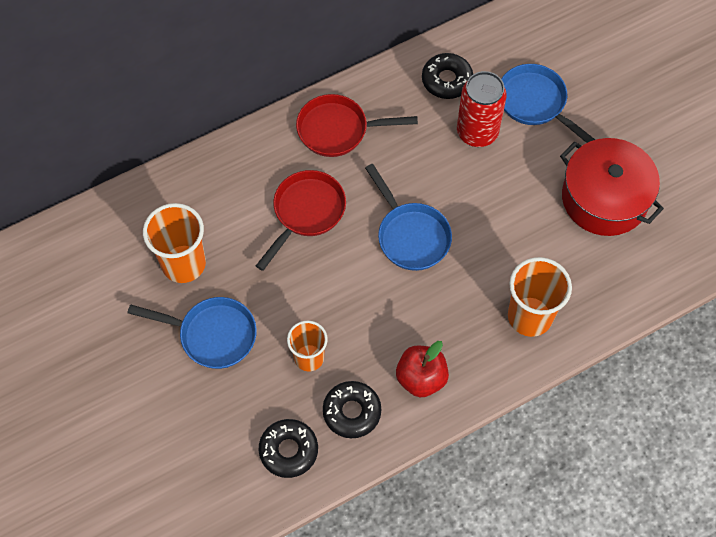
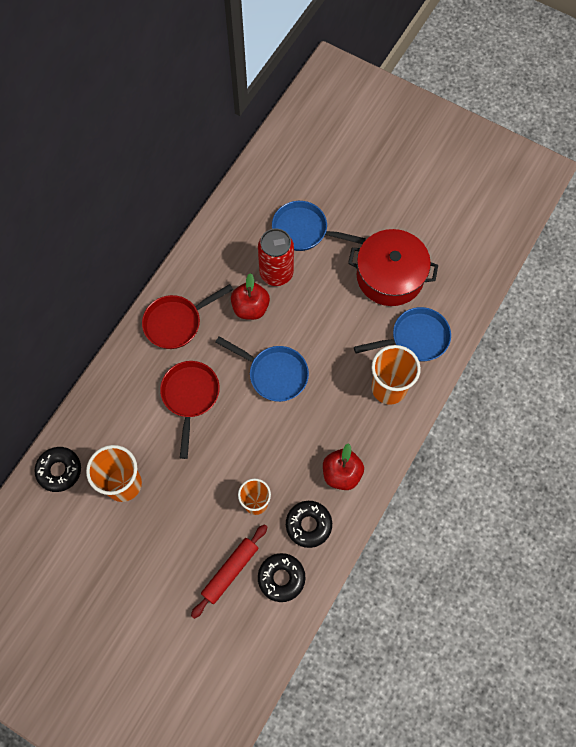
camera: 30 degrees left, 5 degrees up
(212, 335) = (176, 525): blue pan -> blue pan (415, 338)
(239, 413) = (230, 571): none -> red rolling pin
(426, 154) = (250, 308): none -> red apple
(447, 80) = (232, 245): black donut -> black donut (59, 470)

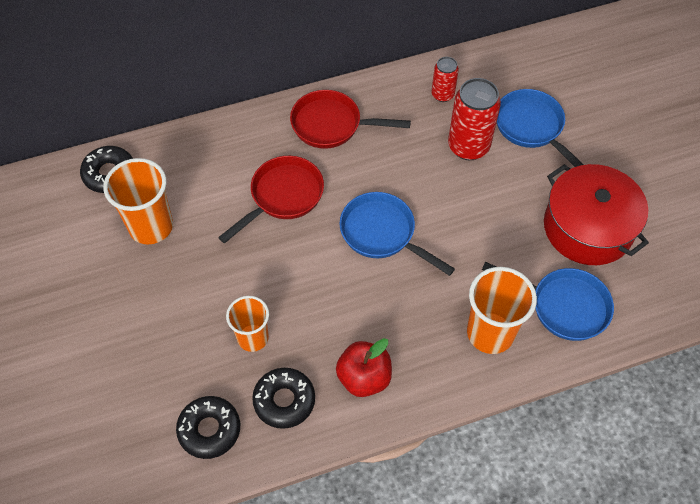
camera: 40 degrees right, 10 degrees down
(229, 247) = (442, 95): none -> red can
(230, 571) = (168, 382): red rolling pin -> none
(250, 308) = (414, 159): red apple -> none
(274, 374) = (382, 233): blue pan -> blue pan turned 150 degrees clockwise

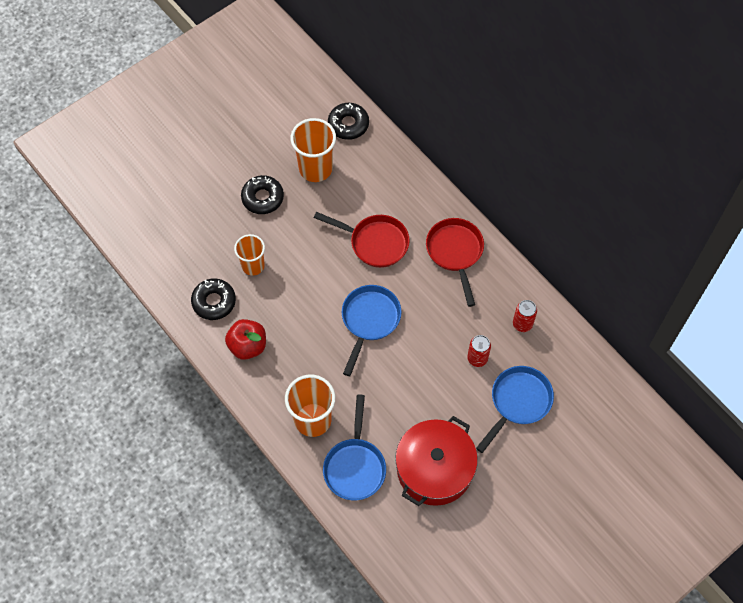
camera: 70 degrees right, 5 degrees up
(209, 430) = (179, 265): black donut -> black donut (262, 198)
(468, 146) = (477, 358): red can -> red can, size x0.57

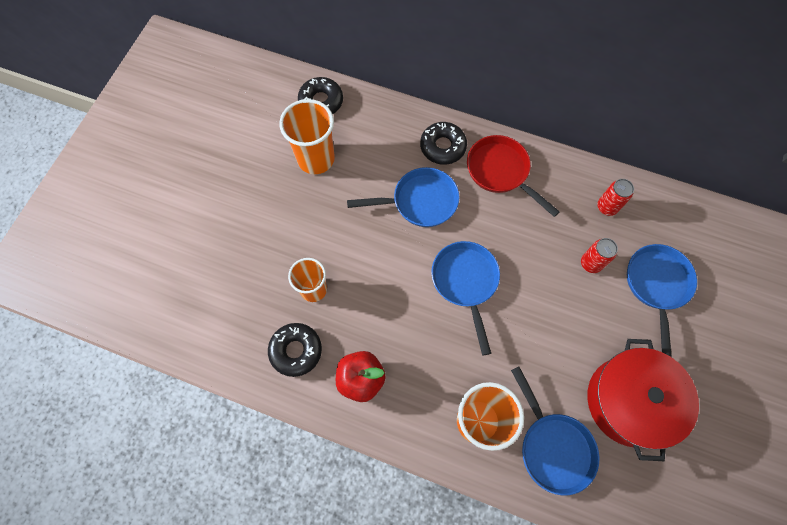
camera: 30 degrees left, 5 degrees up
(262, 198) = (281, 214): black donut -> black donut (442, 147)
(375, 242) = (419, 201): red pan -> blue pan

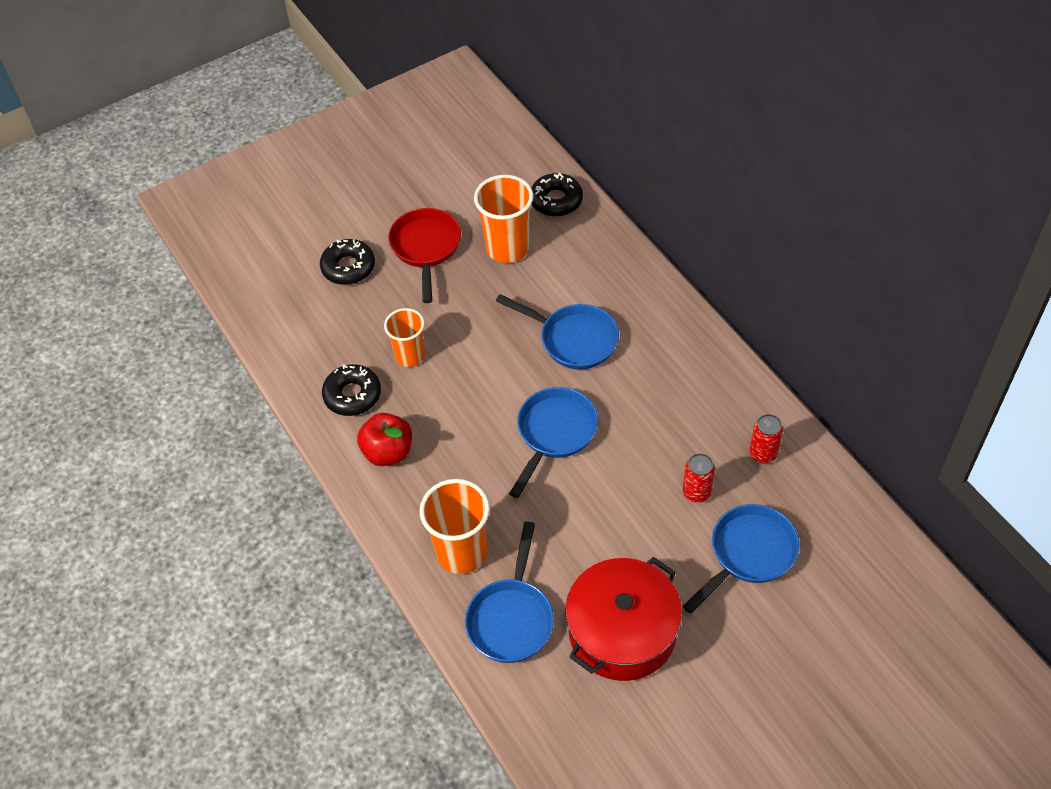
camera: 40 degrees right, 15 degrees down
(442, 147) = (640, 304): black donut -> black donut (348, 267)
(501, 172) = (679, 359): red pan -> red pan (426, 248)

